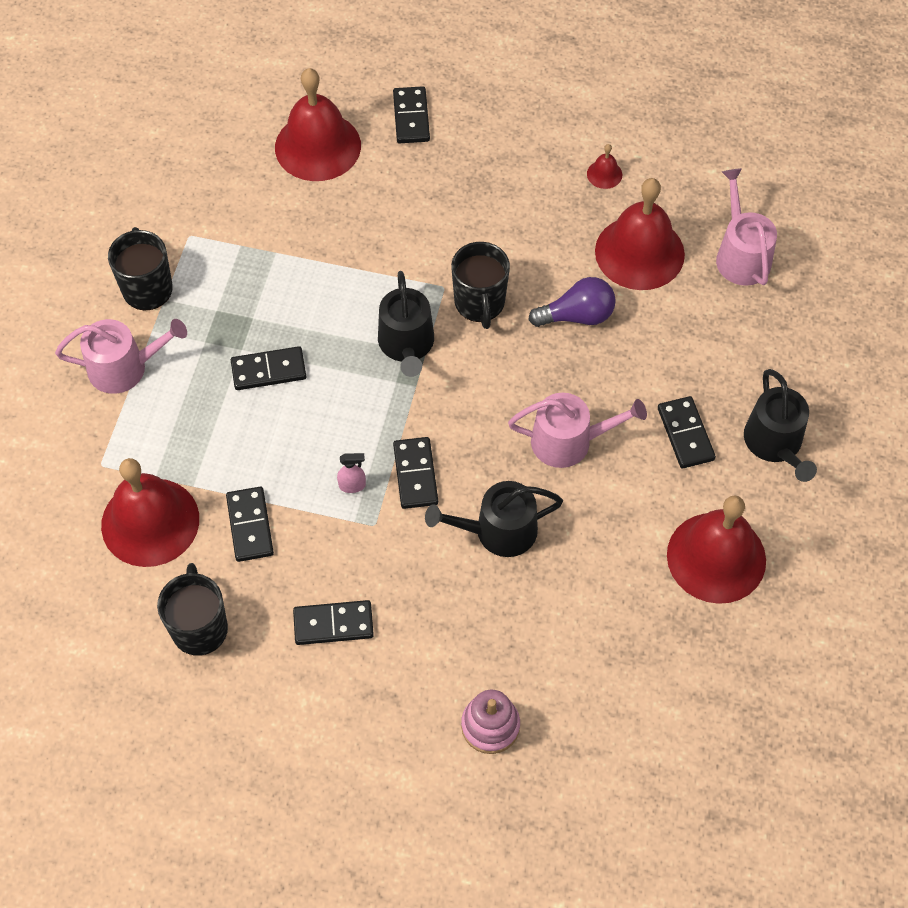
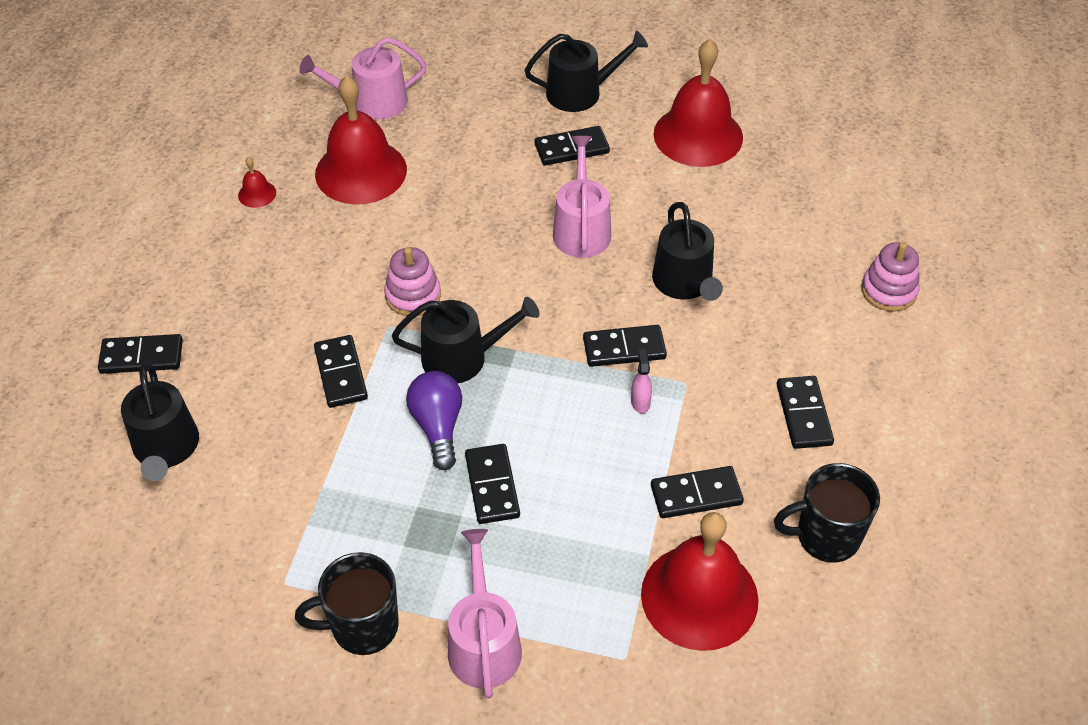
camera: 90 degrees left, 10 degrees down
(318, 146) = (166, 448): red bell -> black watering can
(390, 255) = (340, 373): none -> black domino
(480, 303) = (413, 295): black mug -> pink stacking toy
(577, 316) = (434, 219): purple light bulb -> purple light bulb (438, 426)

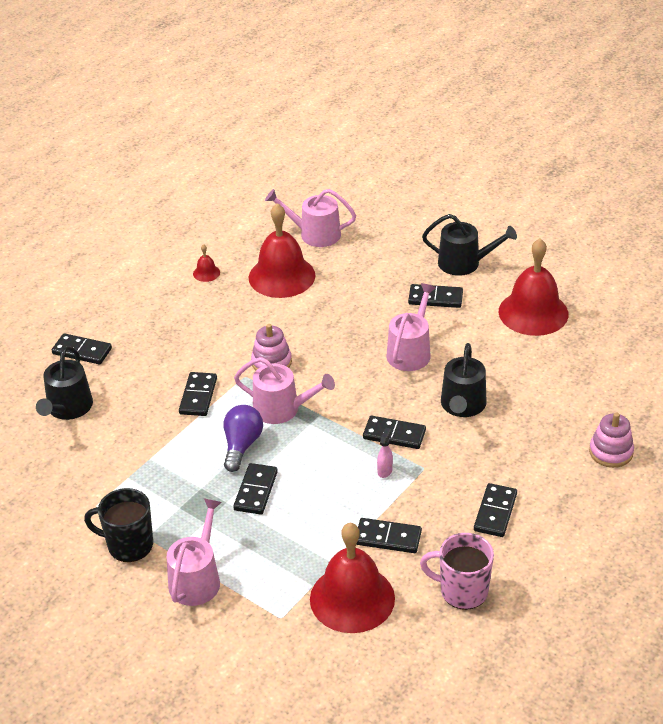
camera: 25 degrees right, 10 degrees down
(462, 357) = (282, 409): black watering can -> pink watering can
(826, 536) = (462, 591): black mug -> pink mug

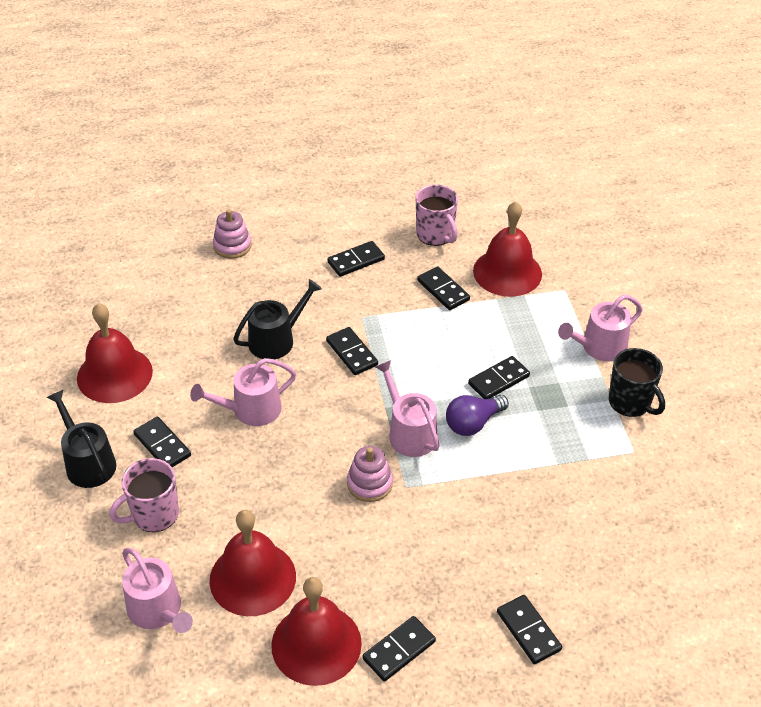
camera: 140 degrees left, 5 degrees up
(68, 408) = (591, 567): black watering can -> none
(198, 396) = (464, 495): black domino -> black domino (399, 650)
(206, 273) = (316, 644): red bell -> red bell, size x2.45
(383, 266) = (154, 515): none -> pink mug
(385, 471) = (391, 332): pink spray bottle -> none

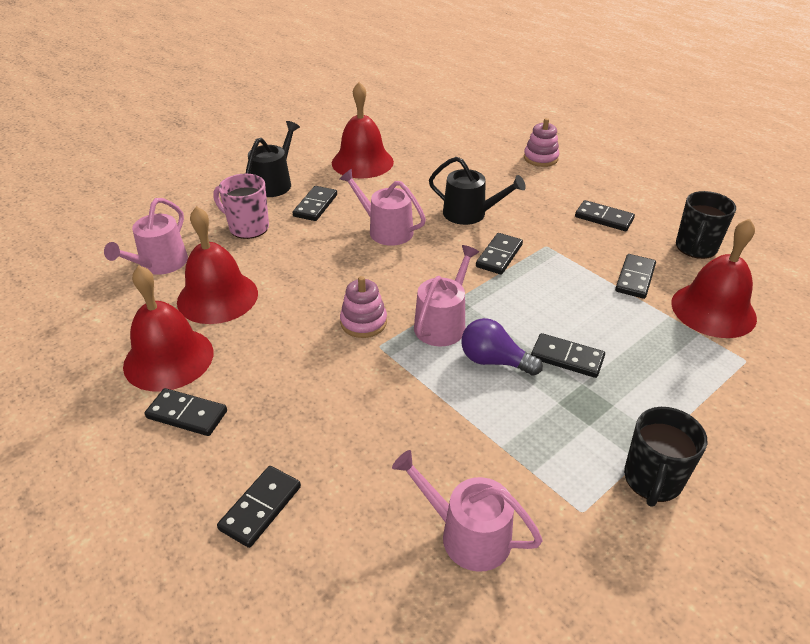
camera: 60 degrees right, 5 degrees down
(435, 235) = (695, 248): pink mug -> black mug
(599, 347) = (701, 420): pink watering can -> pink watering can (467, 535)

